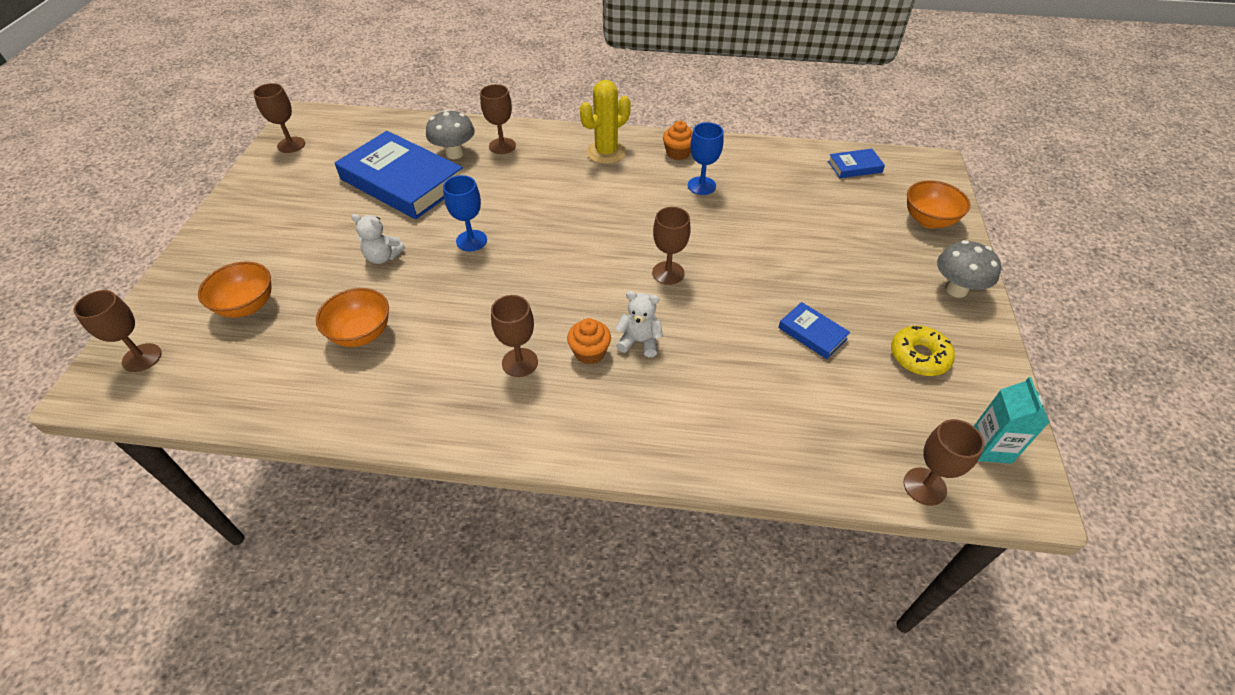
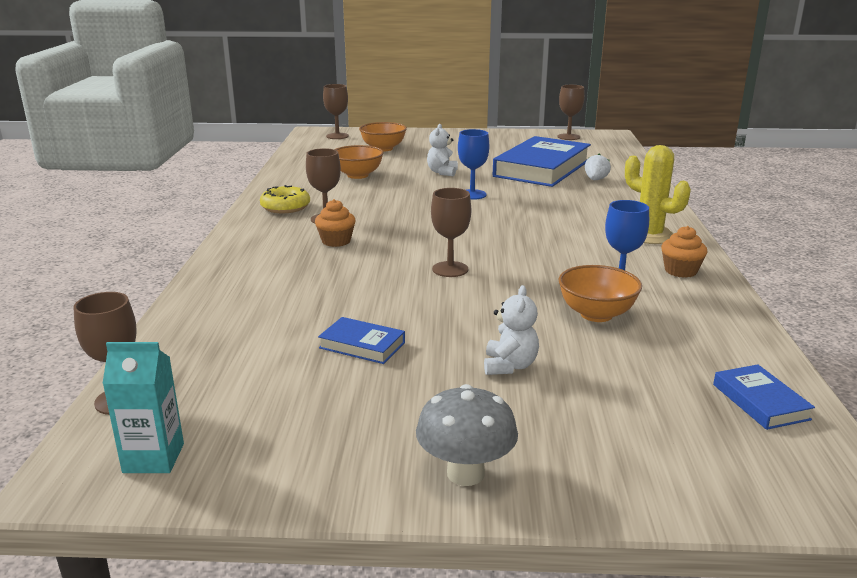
camera: 85 degrees right, 25 degrees down
(454, 153) = (595, 180): grey mushroom -> white strawberry
(502, 146) = (622, 194): brown goblet -> none
(639, 341) = (349, 259): white teddy bear -> white teddy bear (509, 366)
(812, 333) = (362, 345): blue book -> blue book turned 75 degrees clockwise
(919, 356) = (319, 419): yellow donut -> yellow donut (285, 207)
(928, 220) = (646, 467): orange bowl -> orange bowl (596, 314)

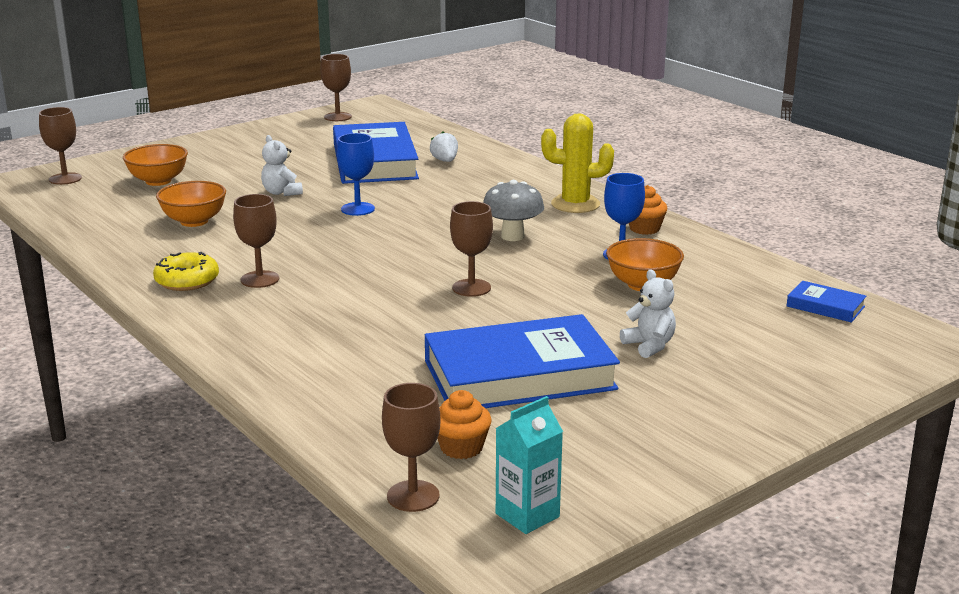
camera: 40 degrees left, 0 degrees up
(336, 241) = (317, 298): orange cupcake -> orange cupcake (461, 447)
(362, 345) = (519, 375): blue book -> blue book, size x2.29
(465, 473) = (740, 423): grey mushroom -> grey mushroom (512, 236)

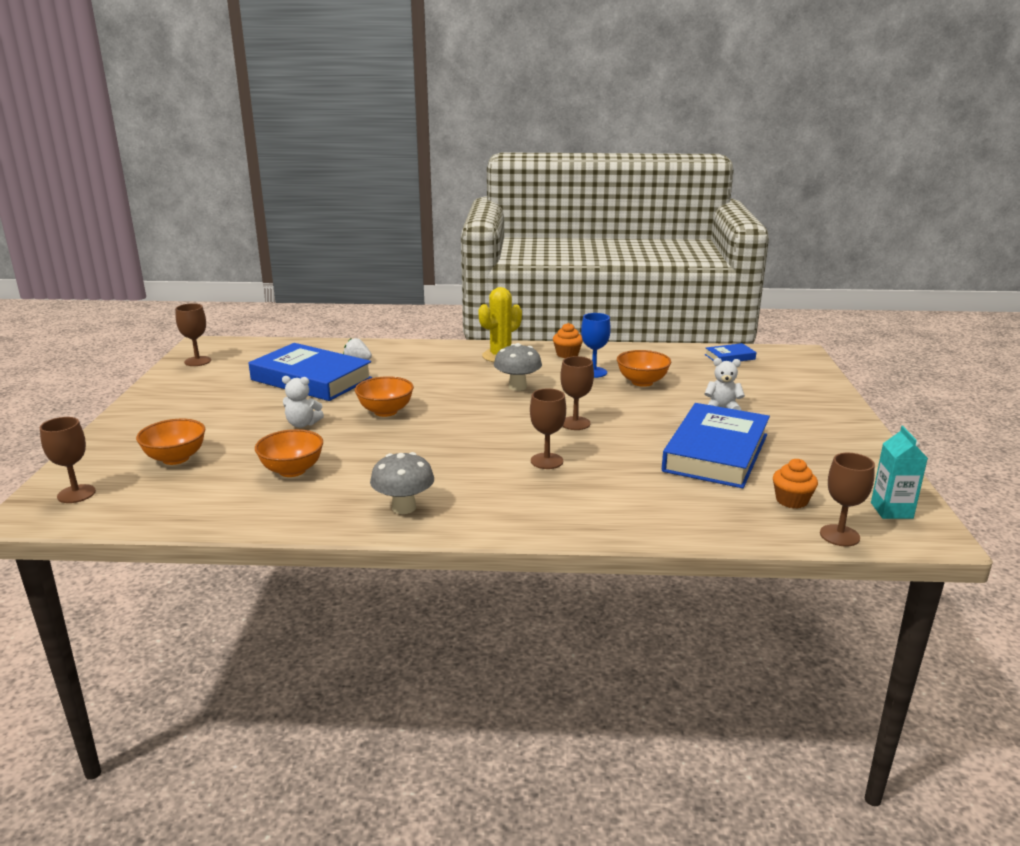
camera: 50 degrees left, 0 degrees up
(187, 281) = (404, 507): yellow donut -> grey mushroom
(260, 279) = (448, 481): brown goblet -> brown goblet (546, 461)
(358, 209) = (385, 411): blue goblet -> orange bowl

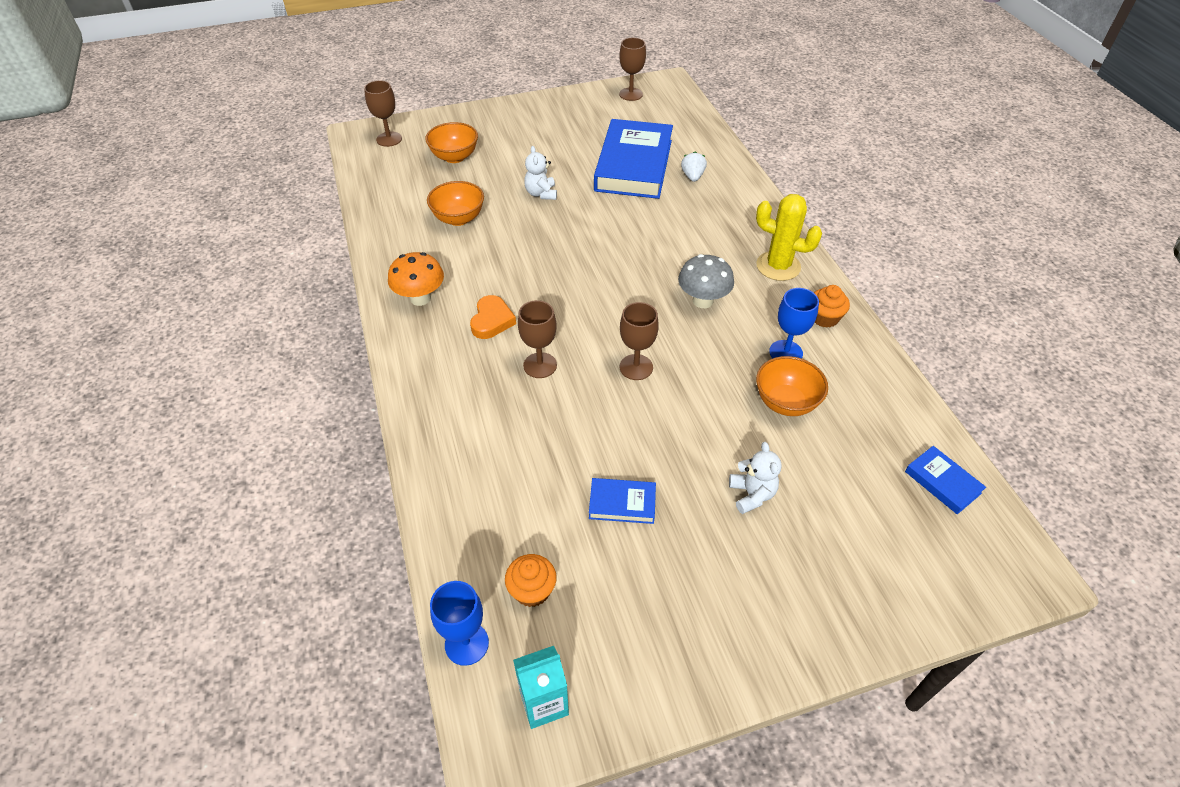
camera: 70 degrees right, 25 degrees up
(385, 411) = (591, 231): orange bowl -> none
(404, 507) = (420, 298): grey mushroom -> orange mushroom
(470, 474) = (492, 320): none -> orange heart
(716, 453) = (622, 503): blue book -> blue book, size x0.44
(839, 535) = (466, 643): brown goblet -> blue goblet

